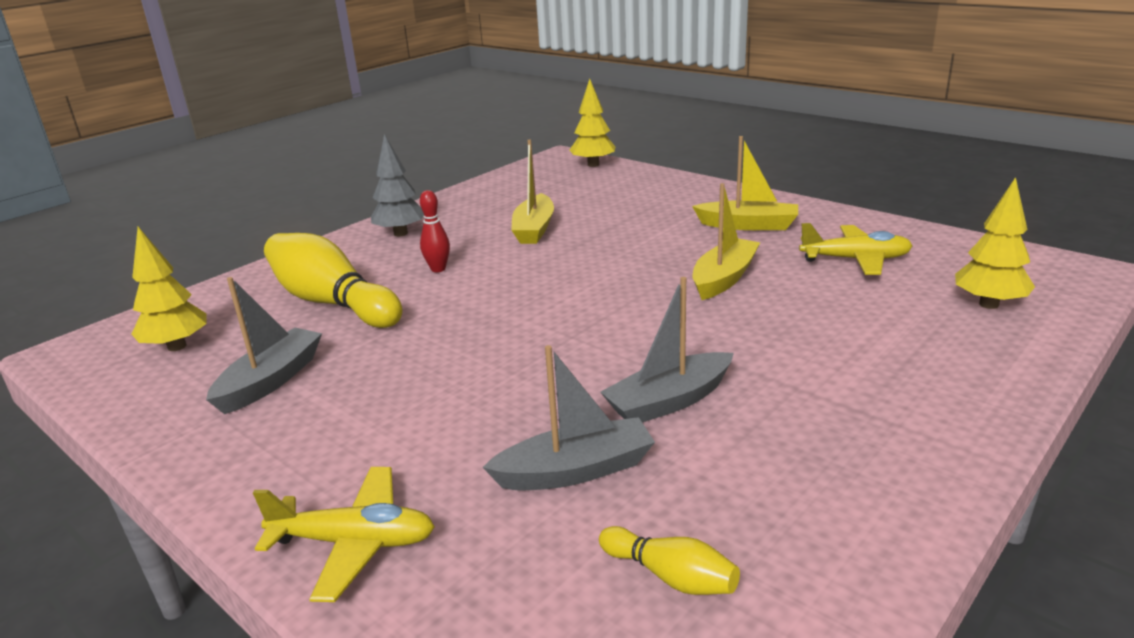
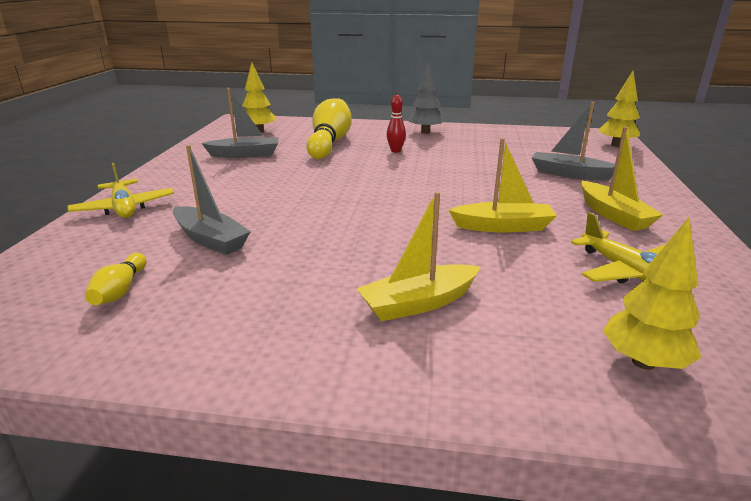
camera: 55 degrees right, 0 degrees up
(534, 229) = (483, 157): yellow boat -> yellow boat (418, 303)
(669, 401) = (306, 247): grey boat -> grey boat (569, 174)

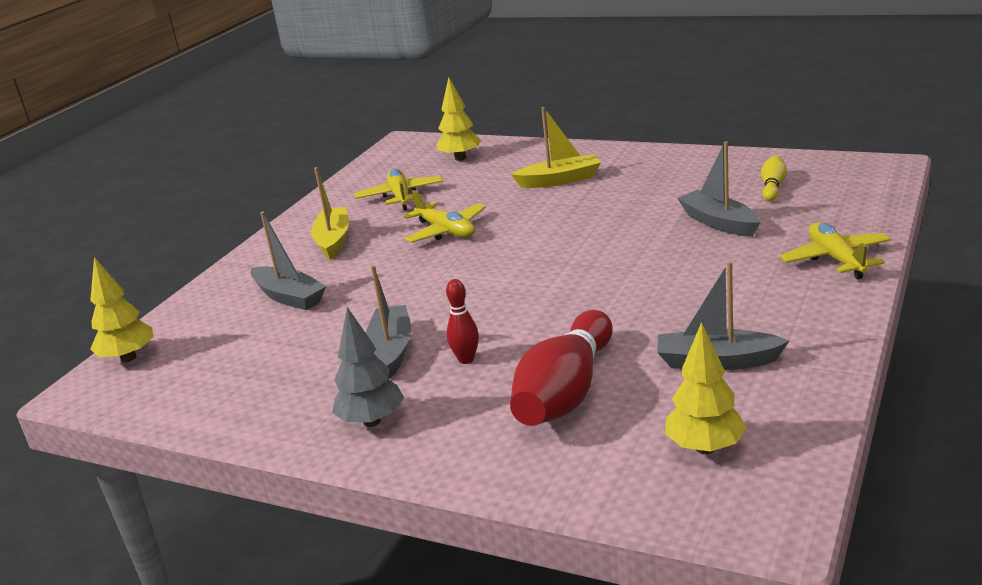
camera: 160 degrees left, 0 degrees up
(329, 142) = (566, 392): yellow bowling pin -> red bowling pin
(447, 153) = (391, 350): none -> grey boat
(503, 227) = (446, 231): yellow boat -> yellow plane

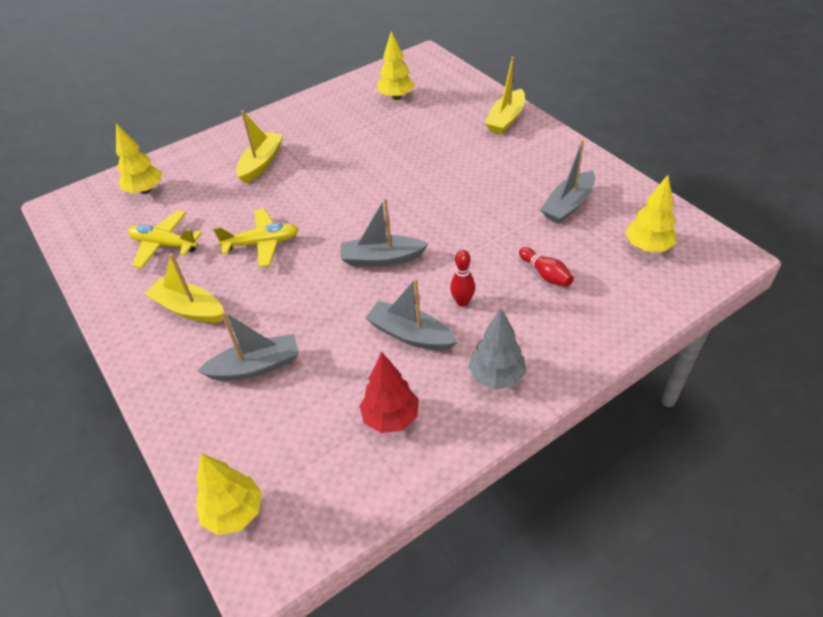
camera: 60 degrees left, 20 degrees up
(274, 384) = (391, 418): none -> red tree
(566, 392) = (545, 274): red bowling pin -> red bowling pin, size x0.47
(719, 223) = (414, 133): grey boat -> grey boat (381, 259)
(772, 187) = (396, 97): yellow bowling pin -> yellow tree
(836, 259) = (506, 119): yellow plane -> yellow boat

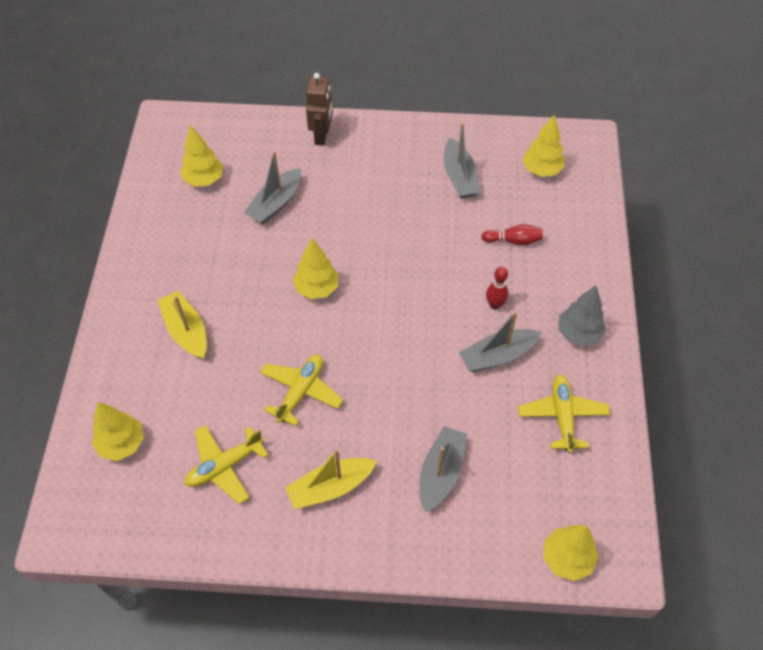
camera: 55 degrees left, 10 degrees up
(364, 197) = (317, 288): none -> yellow tree
(381, 259) = (402, 323): grey boat -> grey boat (275, 203)
(391, 418) = (562, 416): red tree -> yellow plane
(506, 119) = (322, 136): yellow boat -> brown robot

